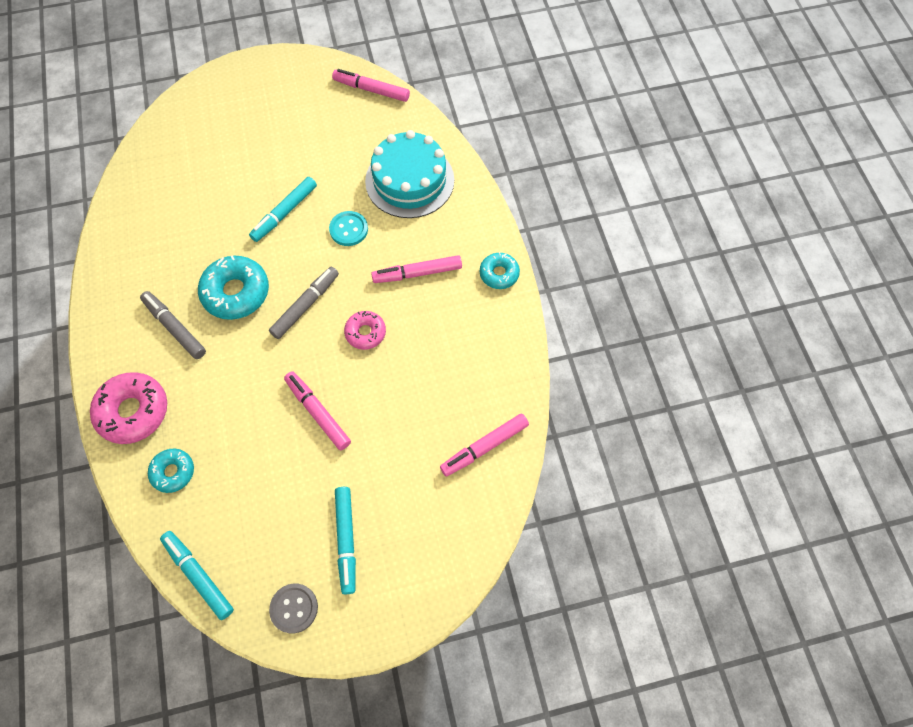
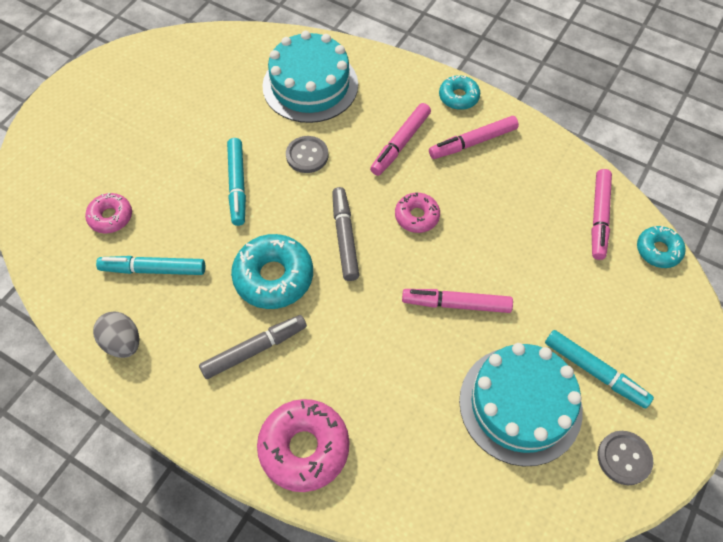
camera: 45 degrees left, 5 degrees down
(116, 257) = (123, 342): none -> grey egg
(173, 472) = (401, 459): turquoise donut -> turquoise donut (658, 250)
(175, 328) = (254, 350): grey marker -> grey marker turned 150 degrees clockwise
(194, 171) = (111, 217): none -> pink donut
(198, 575) = (525, 514): turquoise marker -> turquoise marker (153, 269)
(276, 512) = (520, 404): none -> turquoise cake
(348, 229) = (307, 155): turquoise button -> grey button
(371, 90) = (194, 44): pink marker -> pink marker (472, 142)

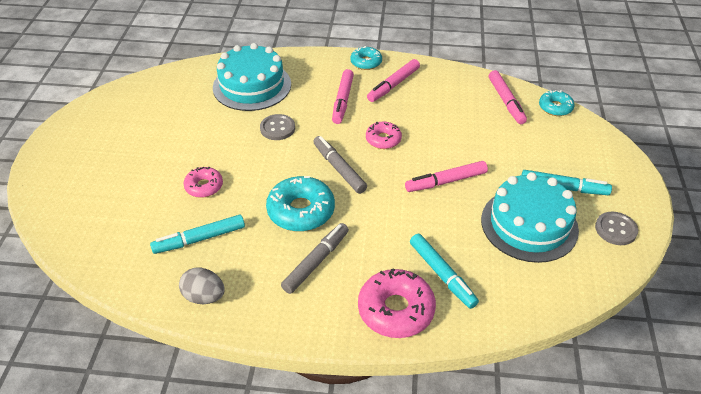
camera: 25 degrees left, 15 degrees down
(111, 217) = (140, 217): pink donut -> pink donut (204, 186)
(237, 185) = (234, 163): turquoise marker -> turquoise marker (442, 275)

